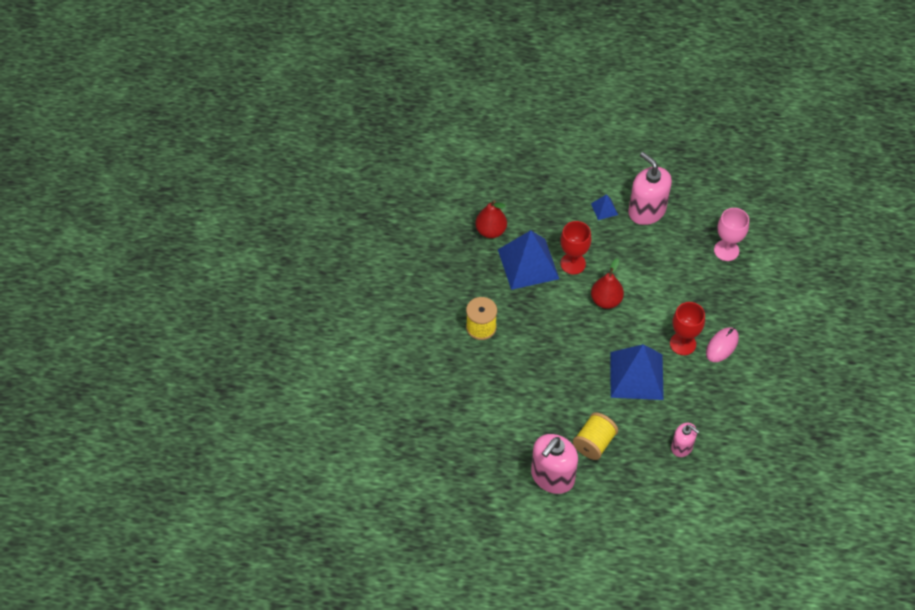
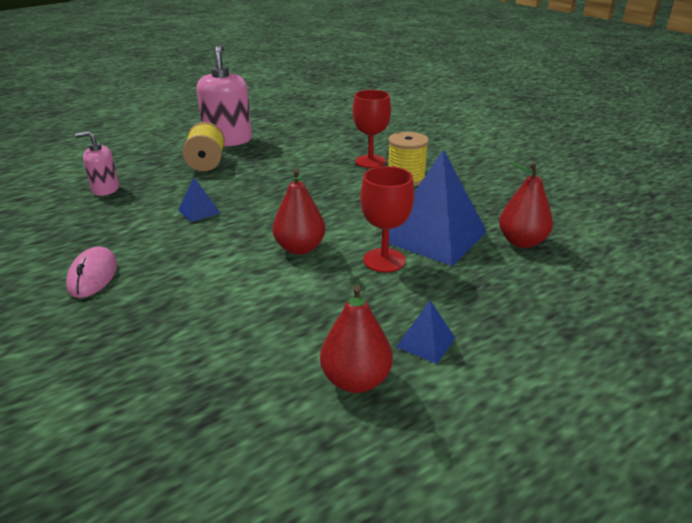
camera: 140 degrees right, 25 degrees down
(636, 375) = (199, 211): blue pyramid -> blue pyramid, size x0.44
(646, 211) = (355, 380): pink soap dispenser -> red pear
(682, 344) = (156, 255): red goblet -> red goblet (370, 161)
(726, 250) = (148, 399): pink goblet -> none

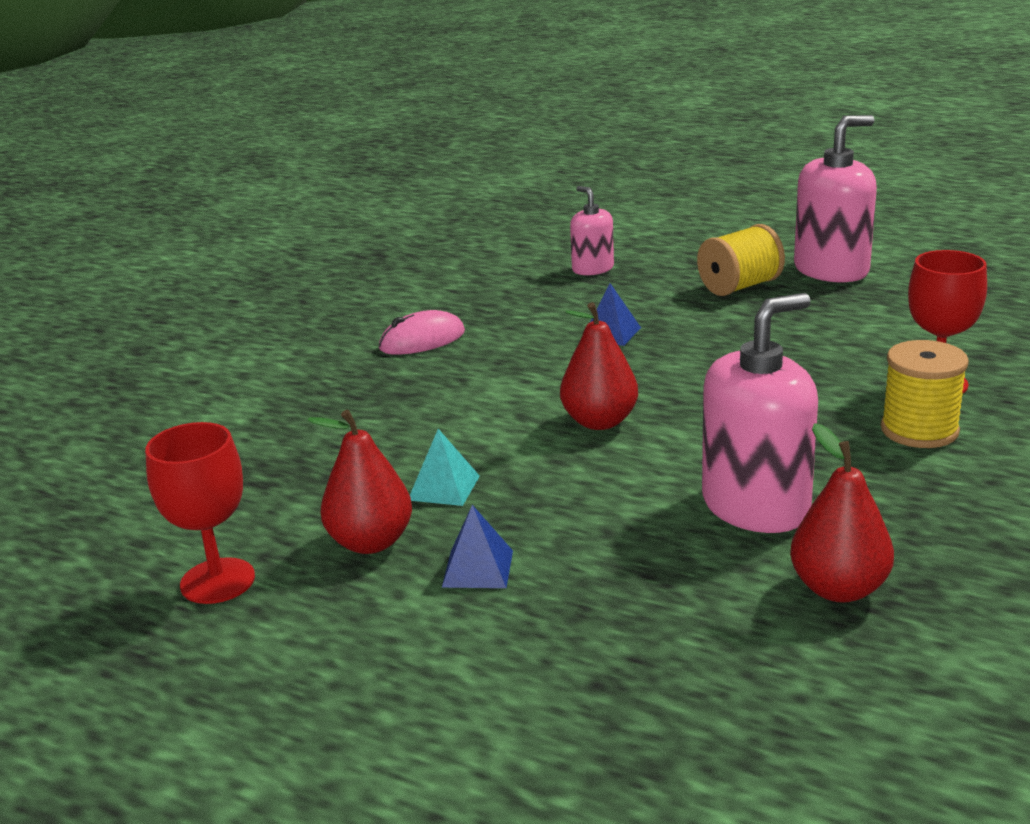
camera: 65 degrees right, 5 degrees down
(315, 327) = (444, 488): none -> turquoise pyramid
(384, 260) = (637, 486): red goblet -> red goblet (217, 581)
(435, 236) = (755, 506): blue pyramid -> pink soap dispenser

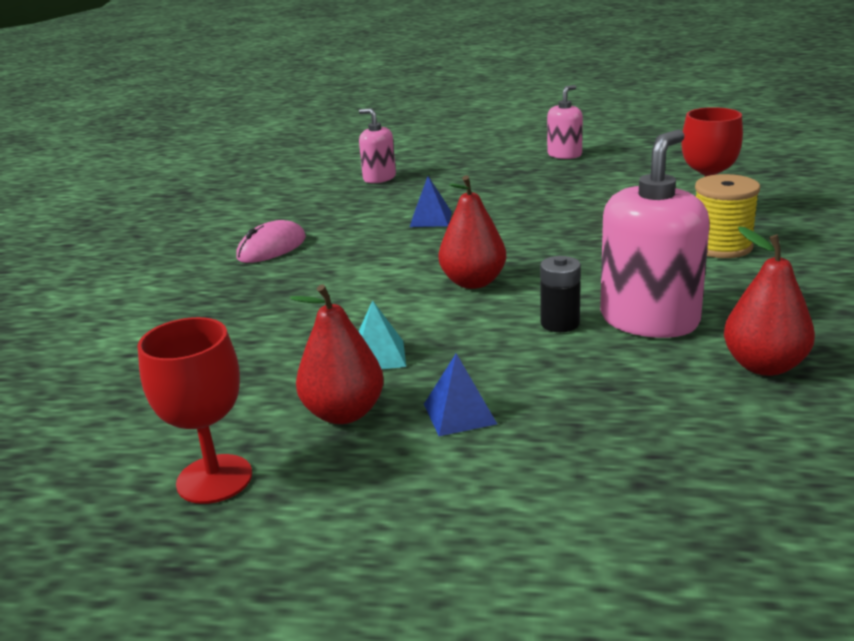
camera: 20 degrees left, 0 degrees up
(654, 490) = (560, 323): none -> black battery
(739, 287) = (506, 174): yellow spool -> none
(831, 270) = (564, 155): pink soap dispenser -> pink soap dispenser, size x0.56

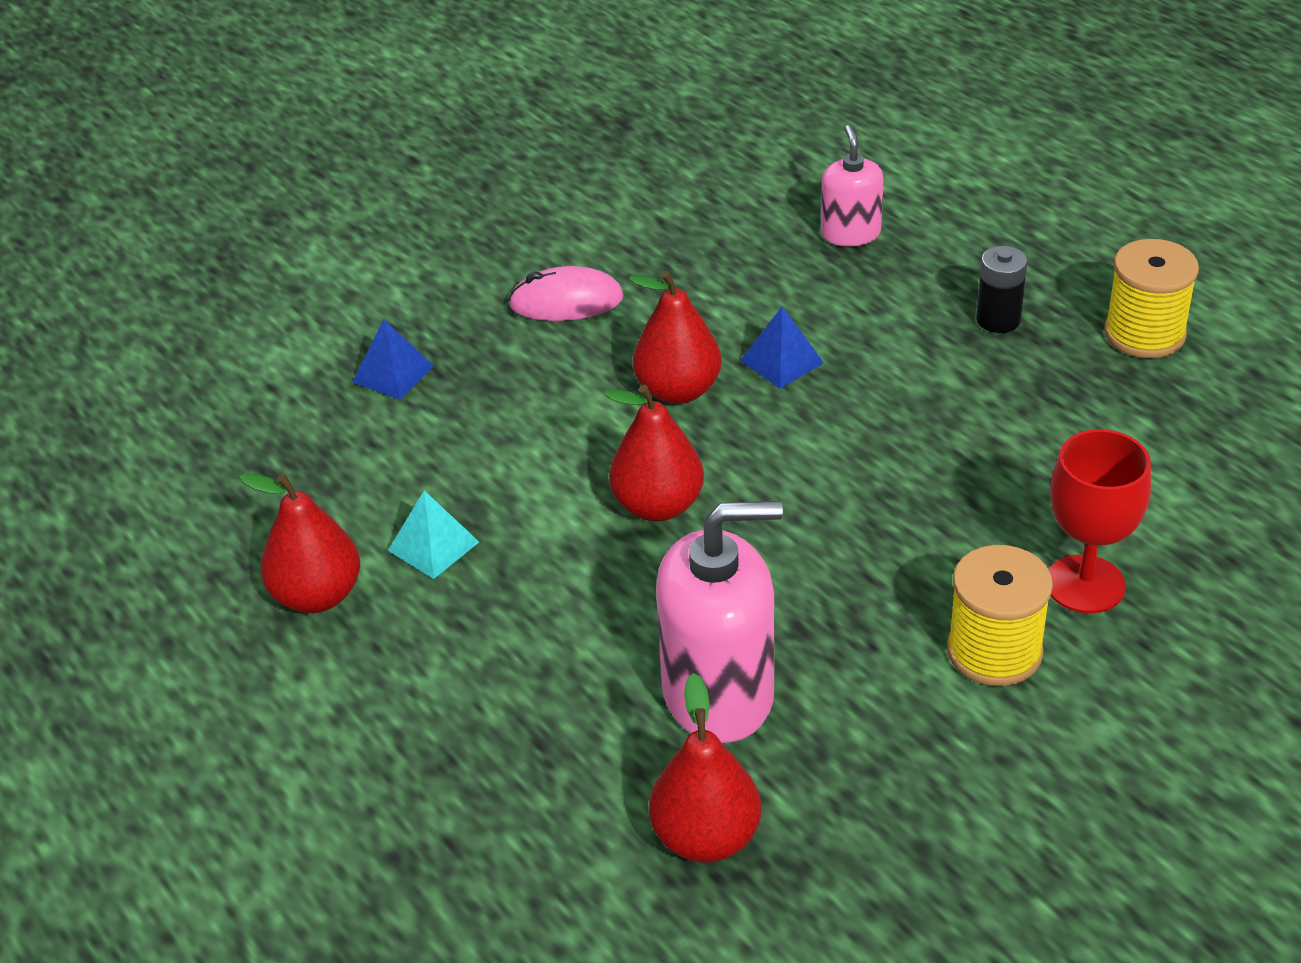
camera: 45 degrees right, 15 degrees up
(214, 479) = (155, 593): red goblet -> none
(398, 247) = (678, 390): none -> red pear
(459, 413) = (390, 670): blue pyramid -> blue pyramid (393, 374)
(560, 323) = (635, 630): black battery -> black battery (998, 319)
(564, 155) = (1144, 333): pink soap dispenser -> yellow spool

